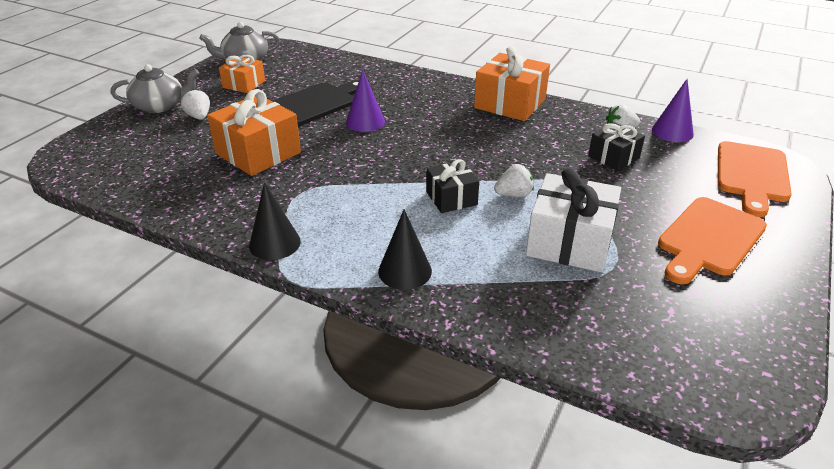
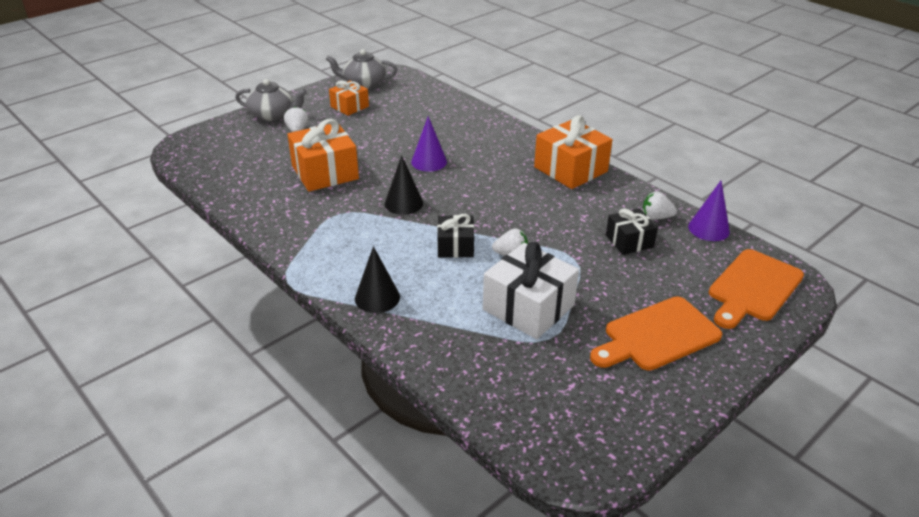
camera: 20 degrees right, 0 degrees up
(275, 243) = (293, 251): black cone -> black cone (403, 203)
(315, 103) = (397, 136): black cutting board -> none

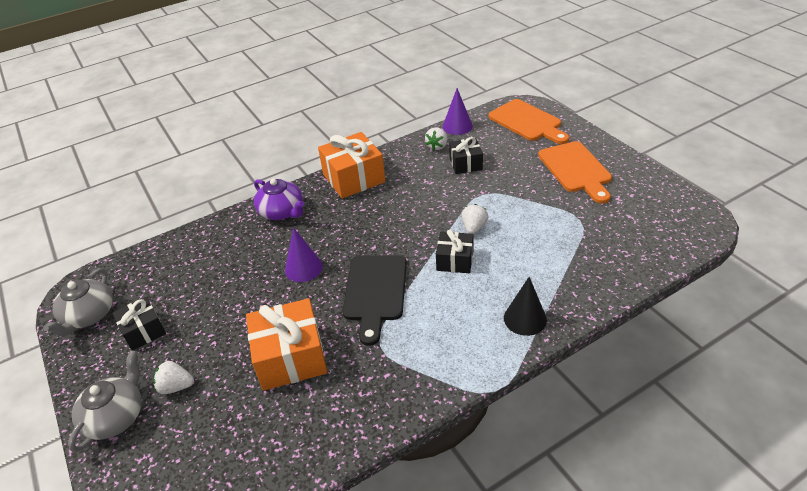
camera: 75 degrees left, 5 degrees up
(349, 106) = (143, 331): orange gift -> black gift
(403, 203) = (375, 292): black cone -> black cutting board
(503, 138) = (282, 211): none -> purple teapot
(528, 307) = (543, 226): white gift -> none

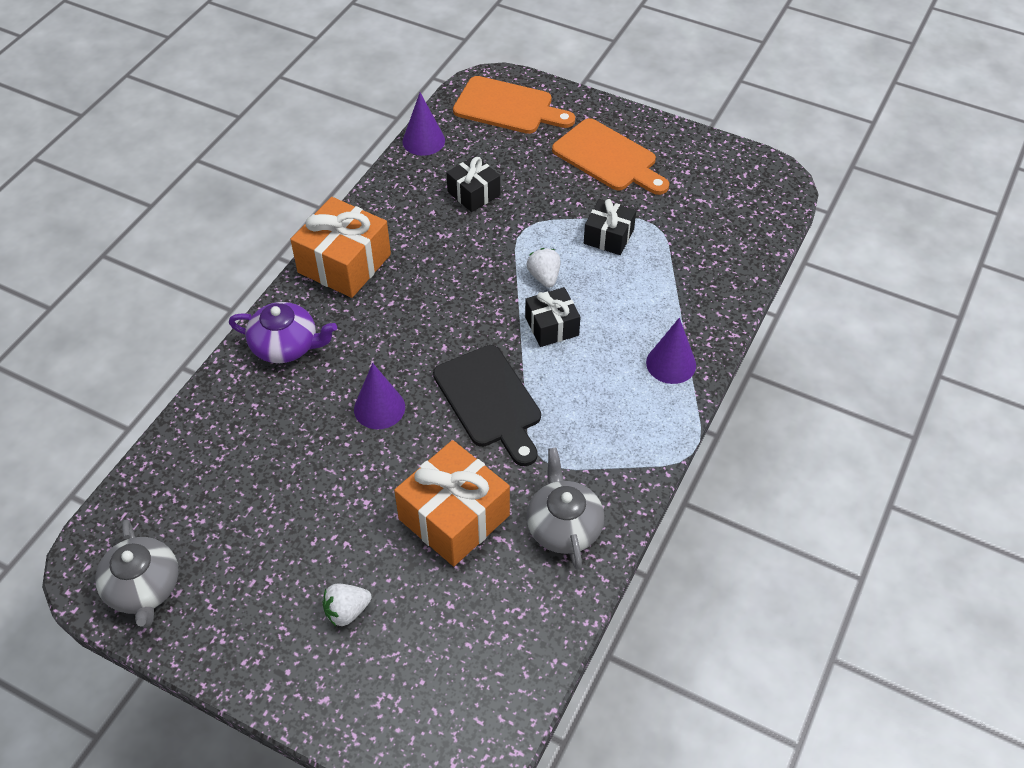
camera: 35 degrees left, 10 degrees up
(116, 416) = (304, 677): grey teapot -> grey teapot (564, 526)
(143, 331) = (241, 572): black gift -> black gift (608, 236)
(437, 146) = (419, 179): white strawberry -> none
(525, 318) = (671, 363): black cone -> purple cone

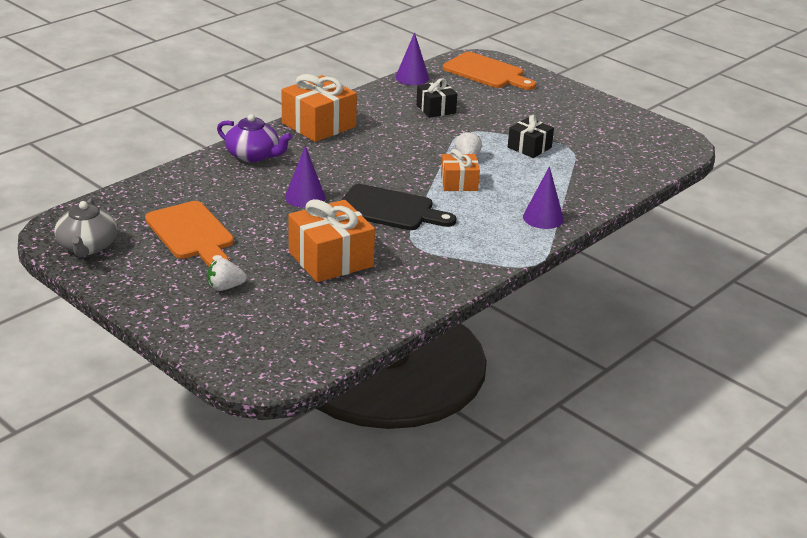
camera: 15 degrees right, 20 degrees down
(490, 401) = (390, 209): black cutting board -> black cutting board turned 60 degrees counterclockwise
(552, 326) = (459, 183): black gift -> orange gift
(564, 526) = (412, 280): grey teapot -> none
(608, 158) = (551, 109): orange cutting board -> orange cutting board (191, 233)

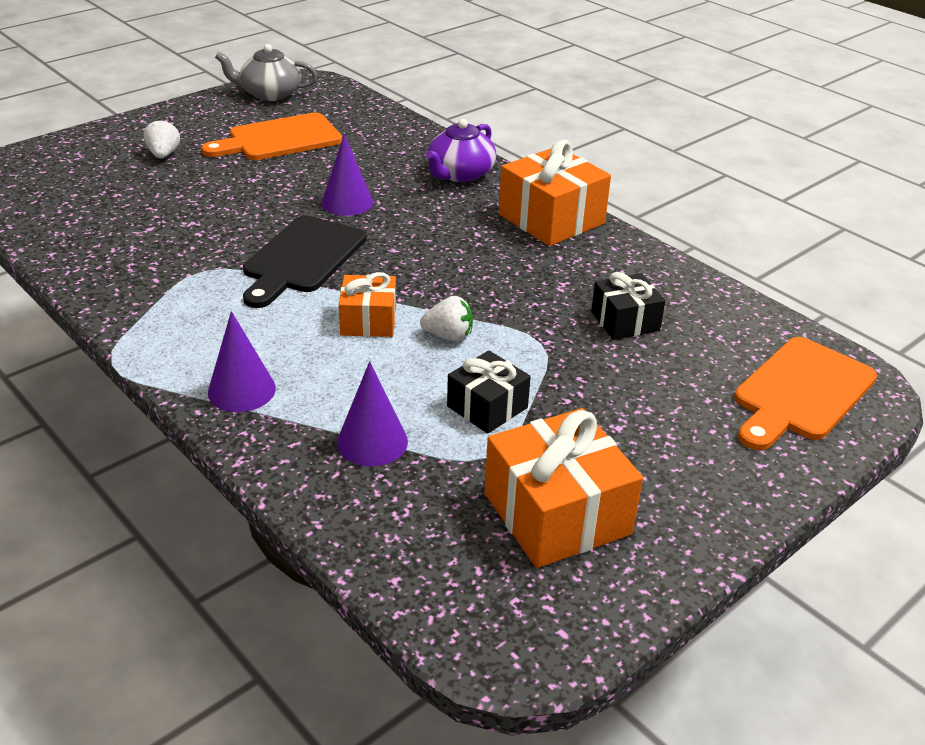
camera: 95 degrees right, 5 degrees up
(330, 259) = (194, 213): orange gift -> orange gift (557, 513)
(412, 78) = (743, 307): purple cone -> purple cone (372, 442)

